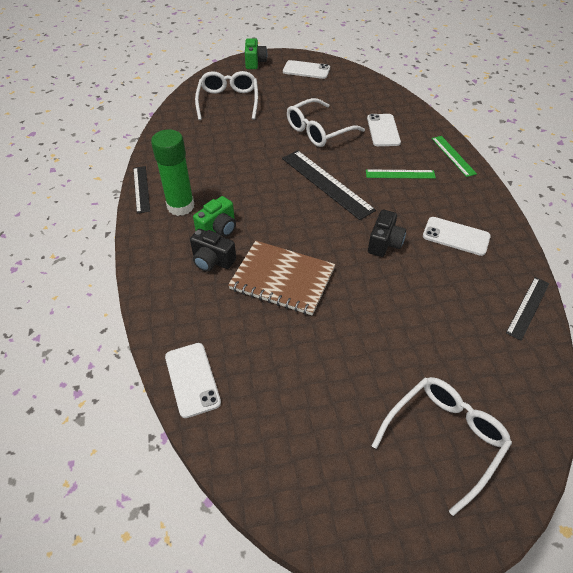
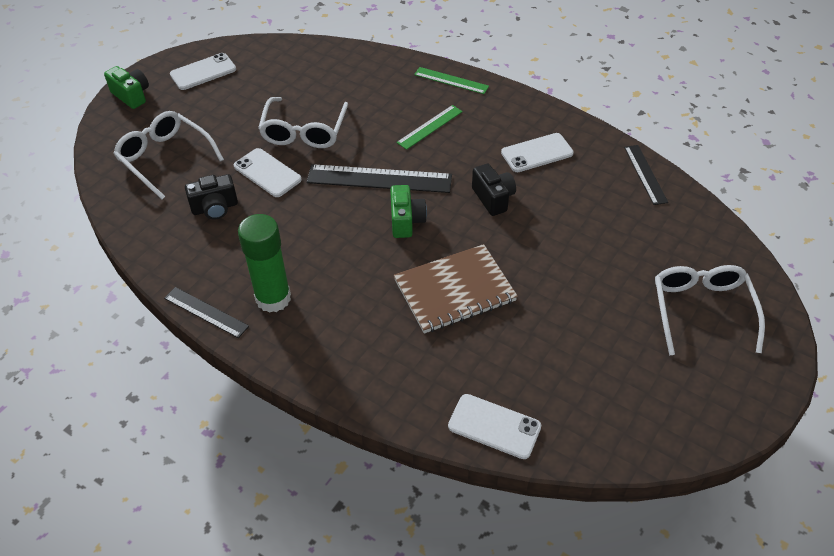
camera: 45 degrees left, 0 degrees up
(212, 260) = (375, 323): black camera -> black camera (215, 208)
(218, 229) = (340, 291): green camera -> green camera (406, 221)
(383, 130) = (363, 93): white phone -> white phone (267, 173)

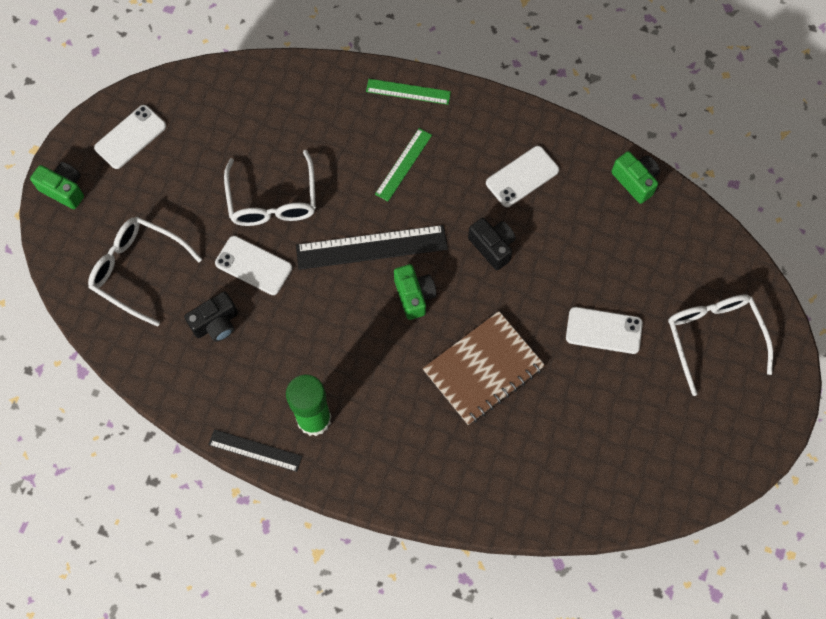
camera: 15 degrees left, 20 degrees up
(494, 426) = (555, 506): white phone -> white phone (604, 330)
(645, 174) = (635, 181): black ruler -> green camera

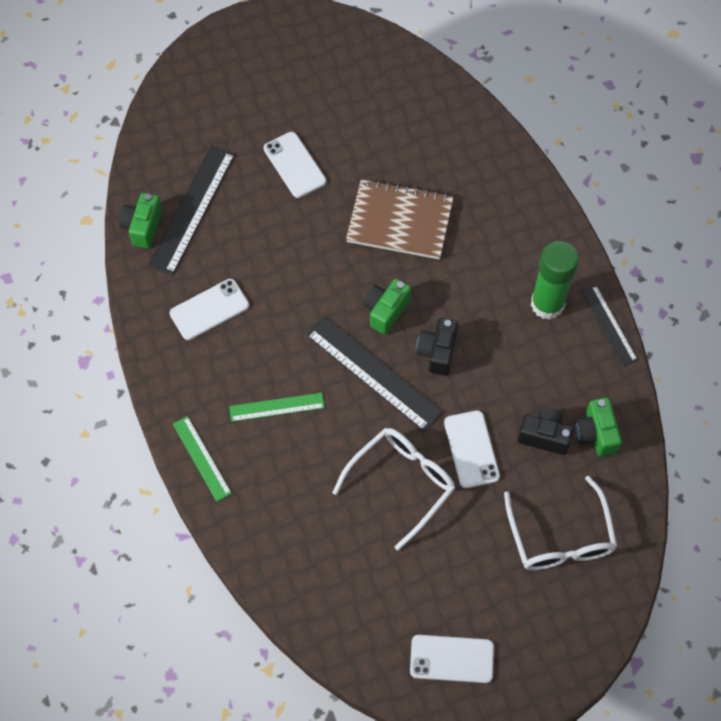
camera: 130 degrees left, 5 degrees down
(64, 190) = (551, 670): green camera -> green camera (596, 433)
(492, 247) = (293, 286): black camera -> black camera (437, 352)
(522, 176) = (209, 309): white phone -> white phone turned 45 degrees counterclockwise
(623, 226) = (192, 209): none -> black ruler
(713, 337) = (235, 94): white glasses -> none

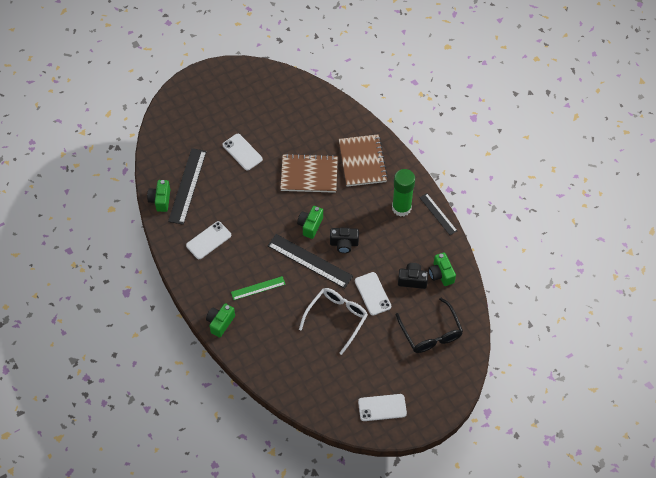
camera: 10 degrees left, 5 degrees down
(201, 458) = (220, 323): green ruler -> green camera
(437, 352) = (344, 244): black camera -> black camera turned 90 degrees counterclockwise
(494, 212) = (362, 161): none -> brown notebook
(560, 537) = (431, 333): white glasses -> black glasses

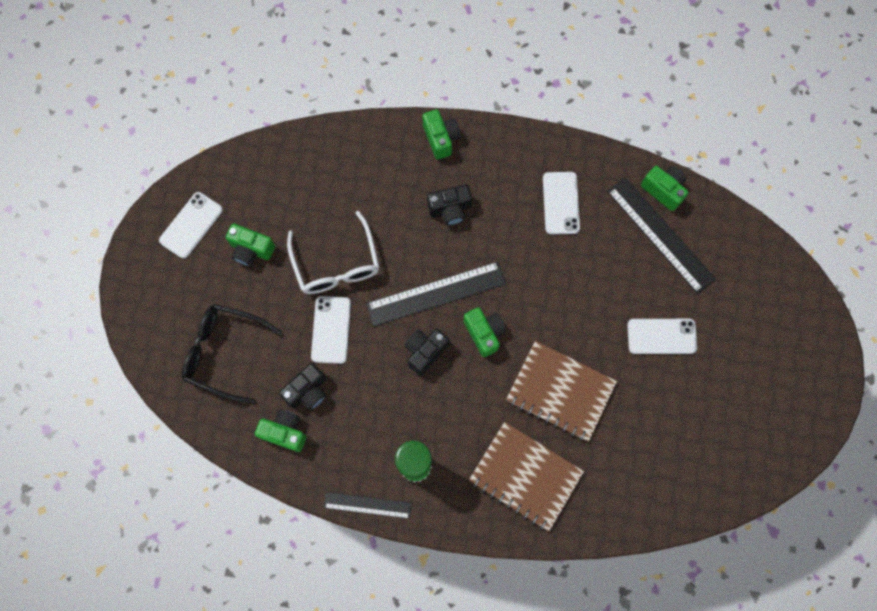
camera: 130 degrees right, 15 degrees up
(258, 288) = (450, 209): green ruler -> black camera
(309, 174) = (560, 391): brown notebook -> brown notebook turned 75 degrees clockwise
(367, 365) = (251, 250): none -> green camera
(372, 294) = (331, 329): white phone -> white phone turned 75 degrees clockwise

